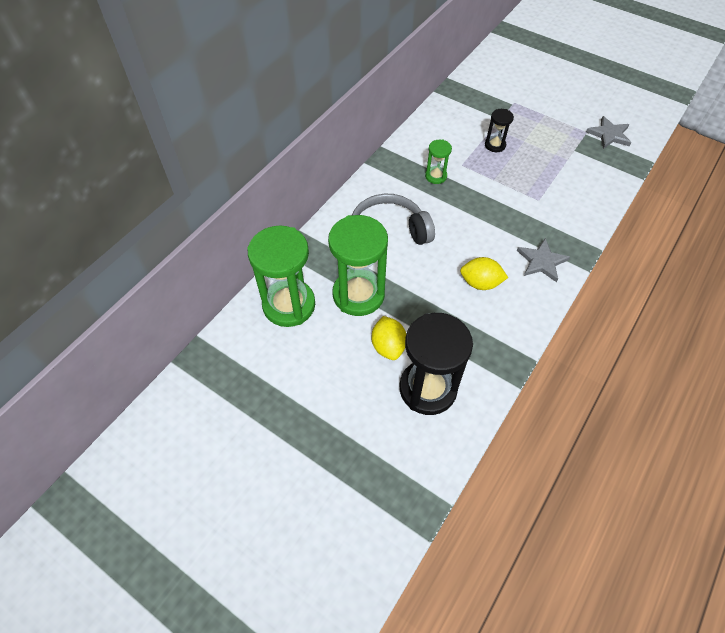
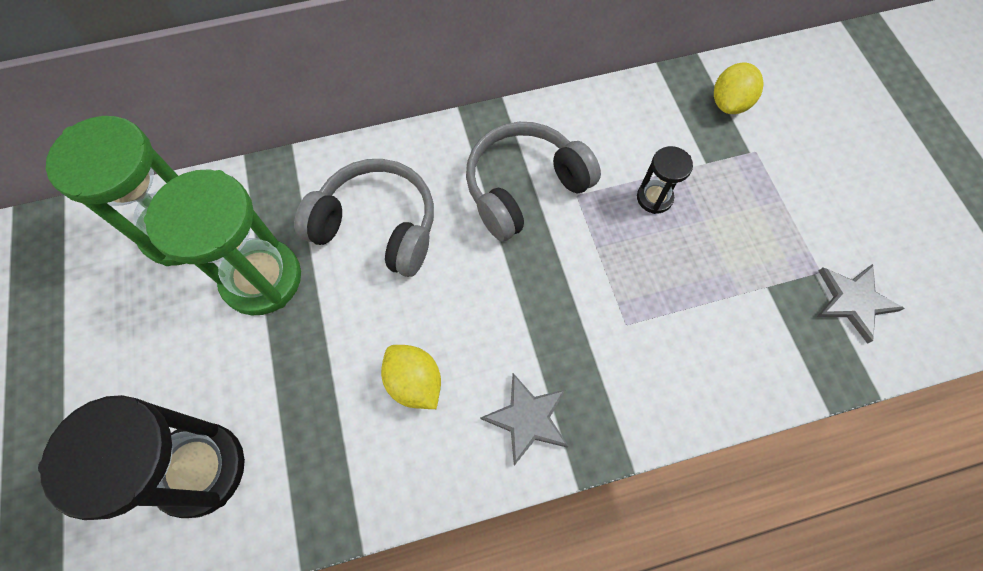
camera: 40 degrees right, 10 degrees up
(388, 346) = (220, 374): yellow lemon -> yellow lemon (729, 103)
(436, 176) = (524, 188): green hourglass -> grey headphones

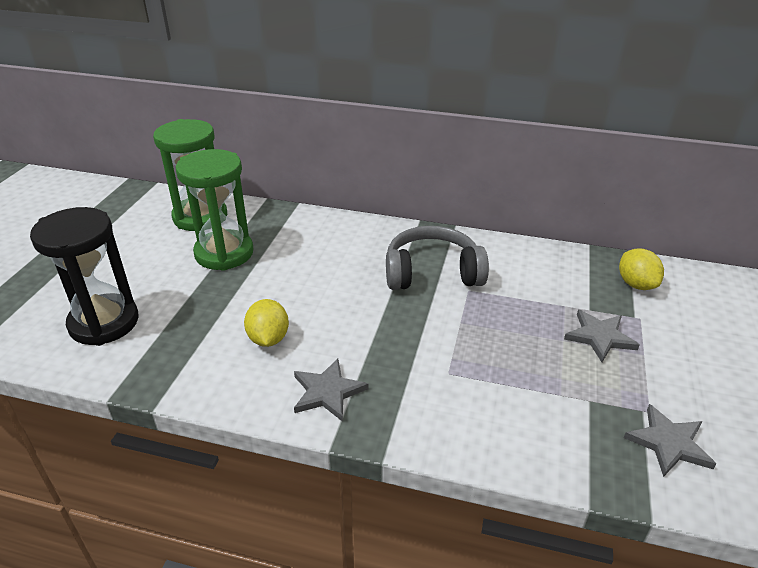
camera: 30 degrees right, 30 degrees down
(377, 226) = (316, 256): grey headphones -> none
(654, 198) = (529, 313): black hourglass -> none
(729, 103) = (636, 284): yellow lemon -> yellow lemon turned 75 degrees counterclockwise
(734, 197) = (599, 337): none -> grey star

